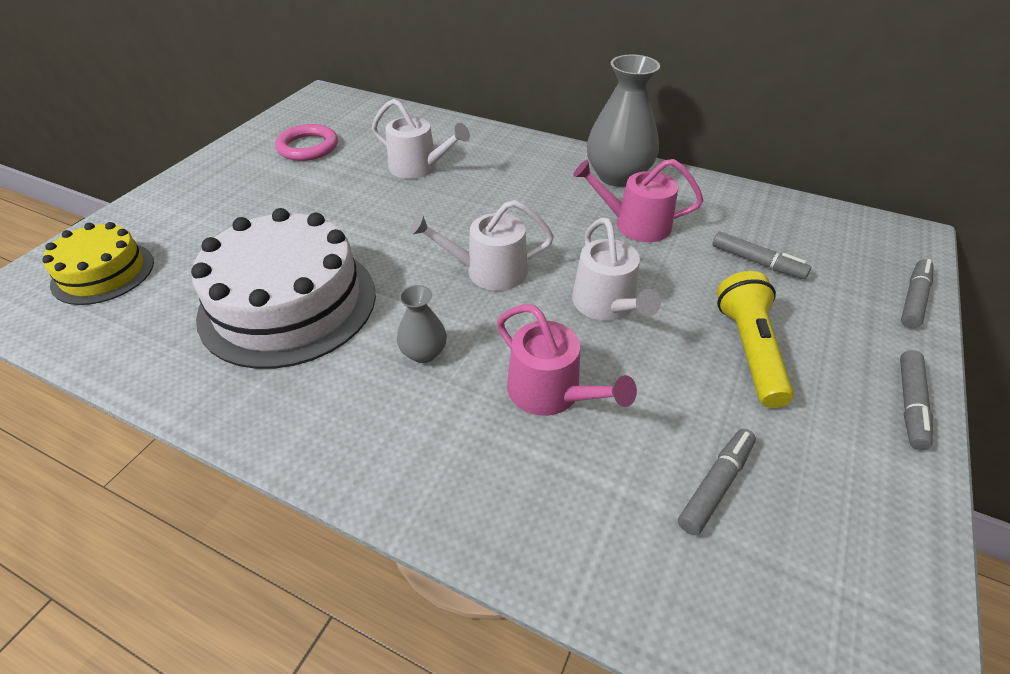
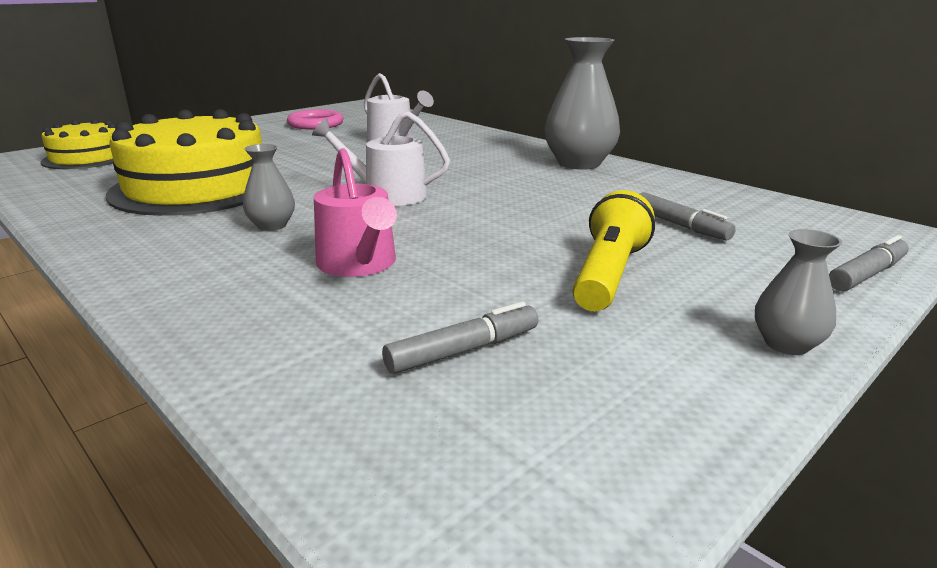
camera: 20 degrees right, 20 degrees down
(288, 303) = (197, 187): white cake -> yellow cake
(607, 305) = (480, 226): white watering can -> none
(635, 224) = (566, 189): pink watering can -> none
(910, 404) = (786, 344): grey marker -> grey vase

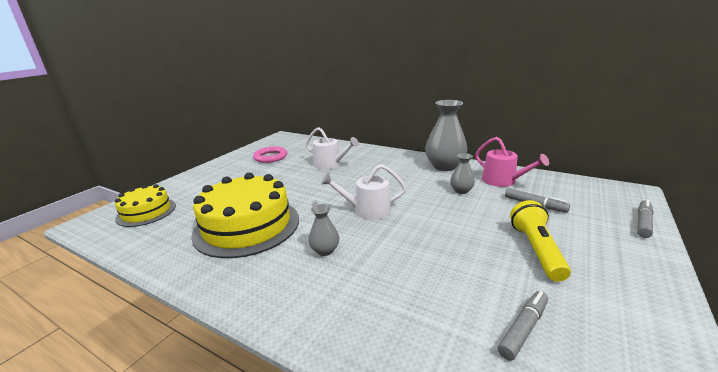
camera: 15 degrees left, 0 degrees up
(359, 264) = (405, 272): pink watering can -> pink watering can (502, 181)
(786, 344) = (657, 281): grey vase -> grey vase (461, 191)

